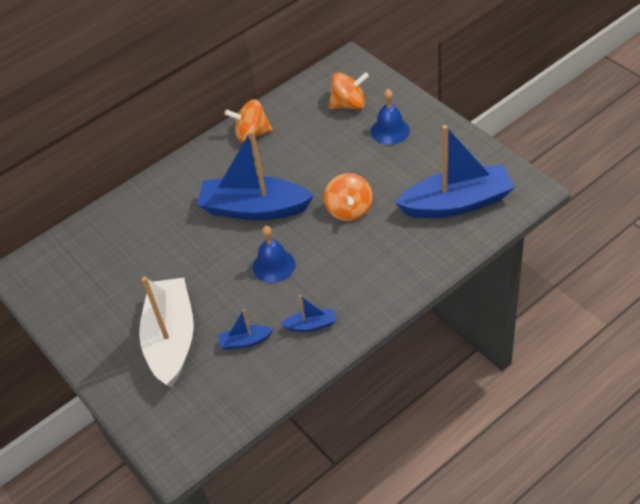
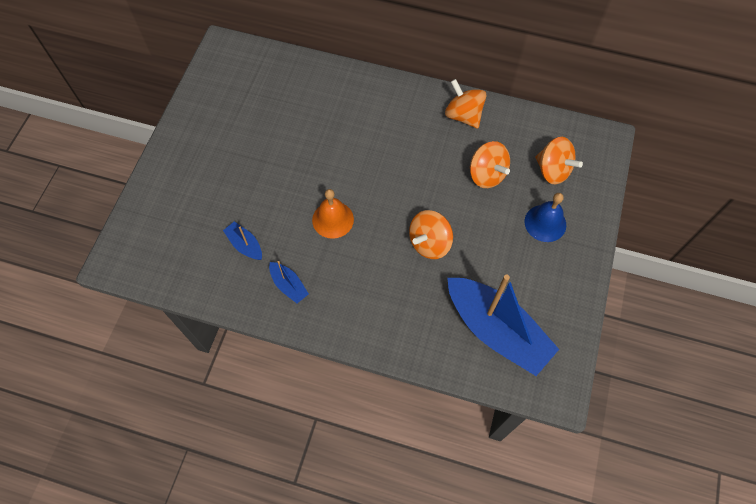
camera: 50 degrees right, 15 degrees up
(171, 339) = (218, 190): white boat -> none
(254, 208) = (383, 168): blue boat -> none
(273, 265) = (333, 219): blue bell -> orange bell
(318, 145) = (486, 174): none -> orange spinning top

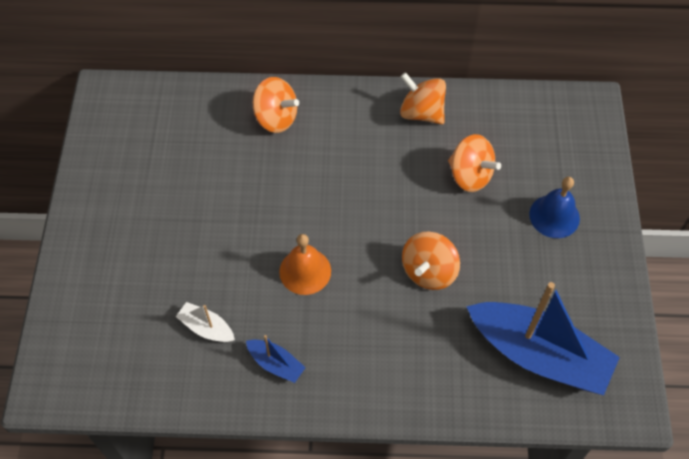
camera: 15 degrees left, 5 degrees down
(245, 245) = (206, 328): blue boat -> white boat
(552, 170) = (543, 153): orange spinning top -> orange spinning top (276, 118)

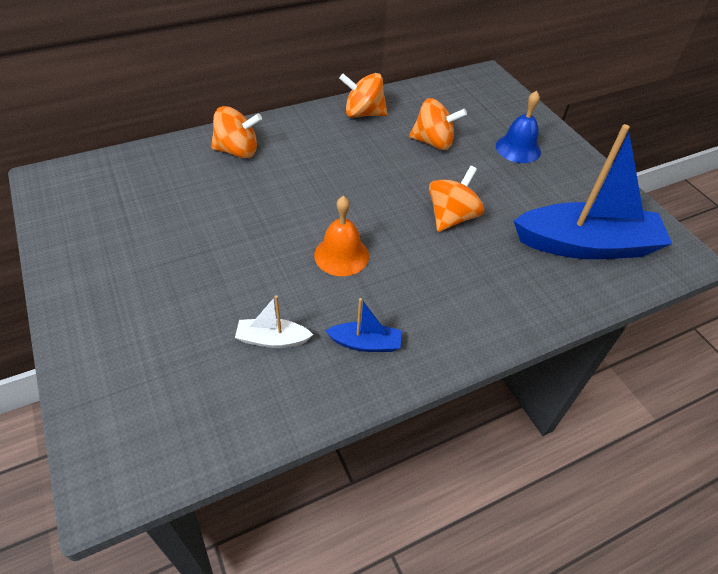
camera: 30 degrees left, 10 degrees down
(429, 271) = (451, 217): orange spinning top -> orange spinning top turned 150 degrees counterclockwise

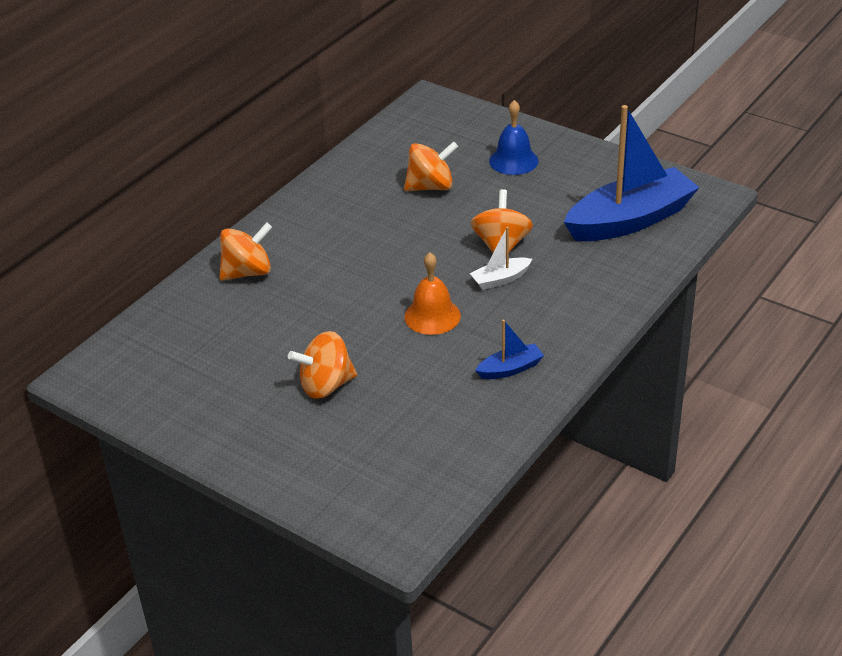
camera: 25 degrees left, 10 degrees down
(272, 339) = (433, 400): white boat -> white boat (500, 279)
(363, 113) = (338, 186): orange spinning top -> orange spinning top (326, 385)

